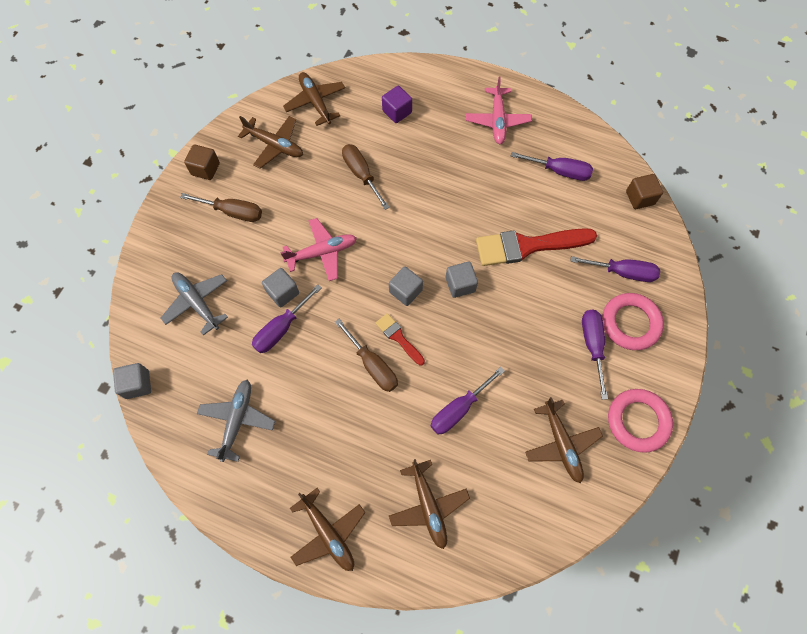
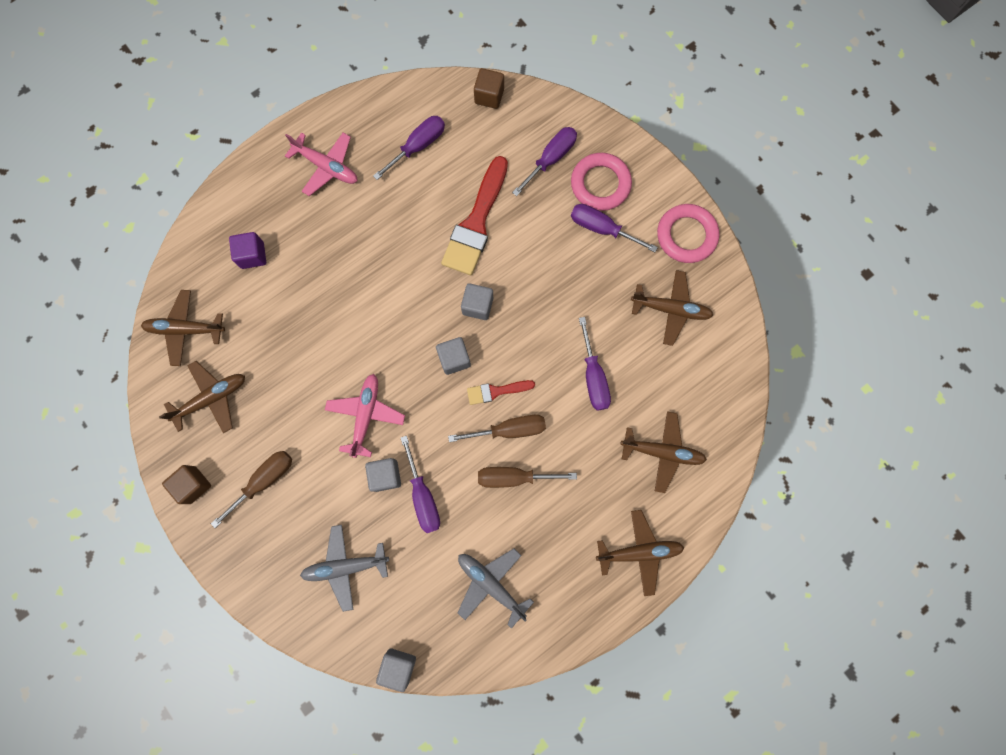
camera: 60 degrees left, 10 degrees up
(361, 174) = (303, 330): brown screwdriver -> brown screwdriver (513, 477)

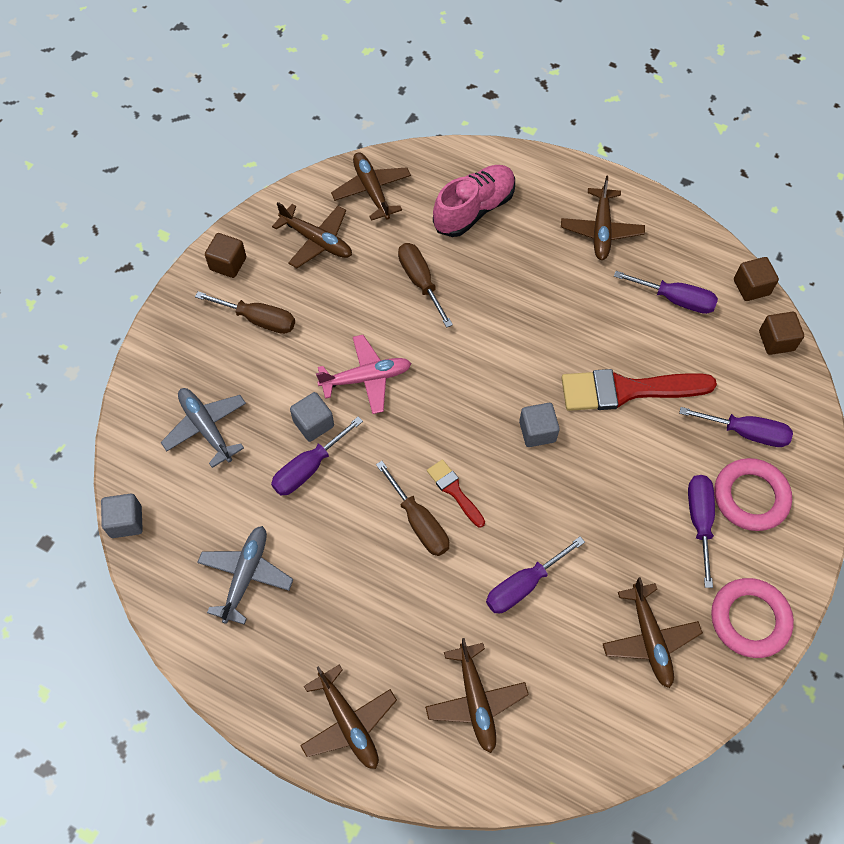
camera: 65 degrees right, 15 degrees down
(252, 255) = (474, 210): purple cube -> pink shoe
(327, 167) = (601, 230): pink plane -> brown plane
(436, 87) = (751, 287): none -> brown cube
(454, 359) = (467, 434): grey cube -> none
(513, 477) = (370, 549): brown screwdriver -> brown screwdriver (420, 281)

